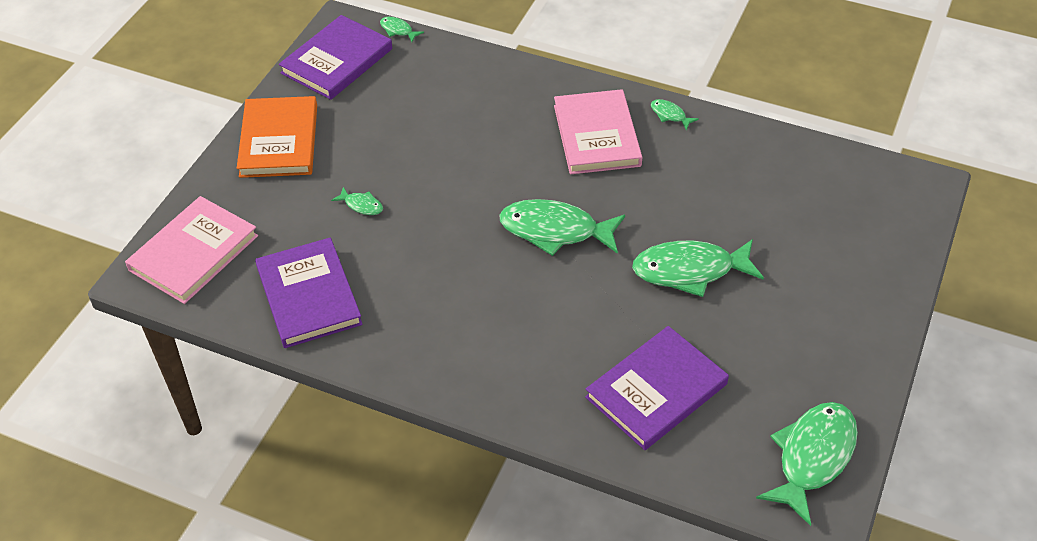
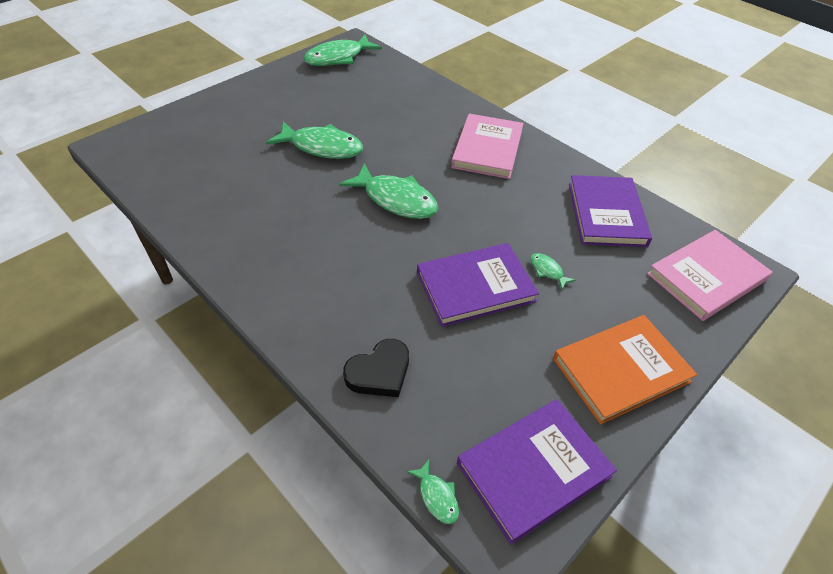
camera: 160 degrees left, 0 degrees up
(279, 141) = (621, 370): orange book -> orange book turned 45 degrees clockwise
(475, 80) = (379, 372): none -> black heart
(596, 135) = (305, 264): pink book -> pink book (487, 149)
(656, 390) = (395, 101): purple book -> purple book (475, 287)
(670, 115) = (225, 261): green fish -> none

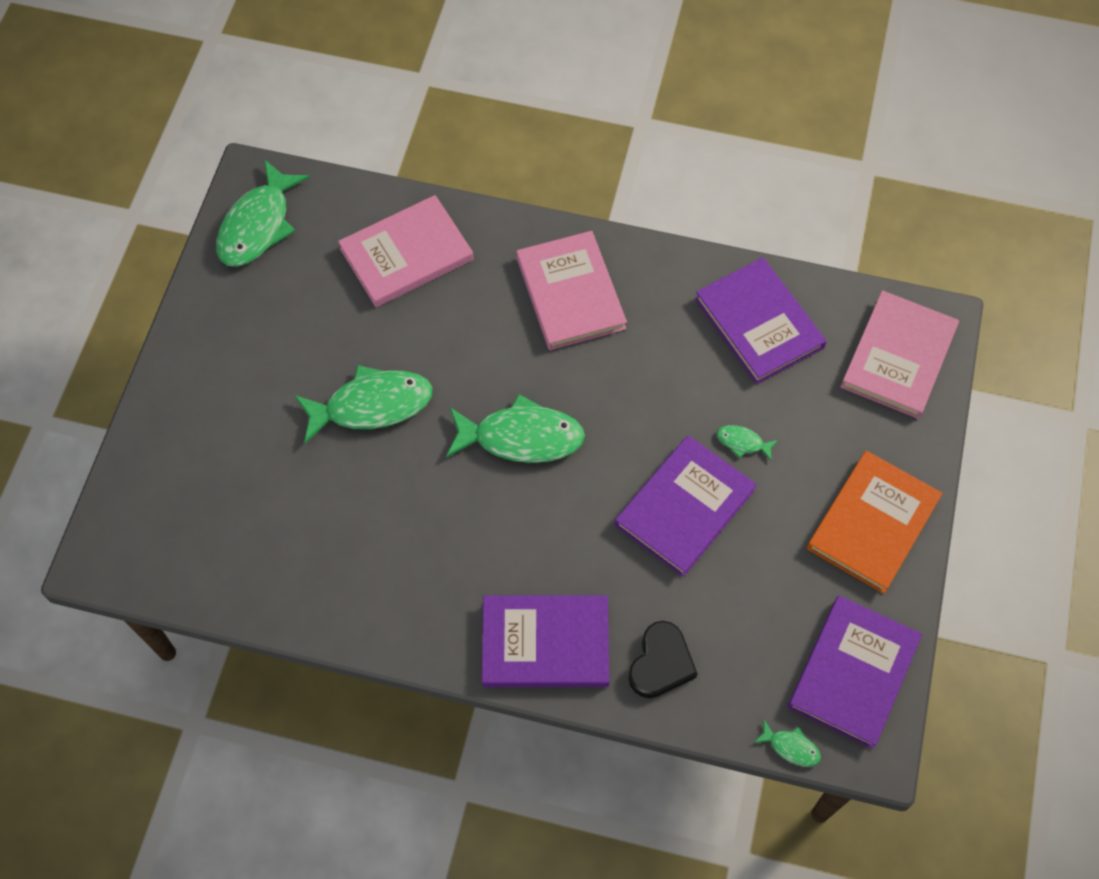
camera: 30 degrees left, 15 degrees up
(309, 314) = (545, 643): none -> purple book
(405, 97) = (406, 254): none -> pink book

